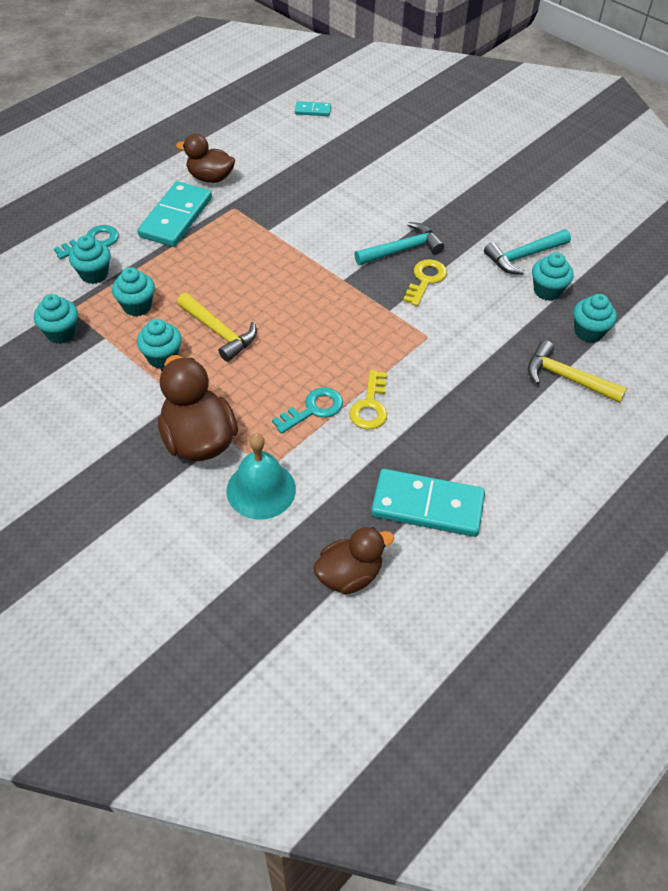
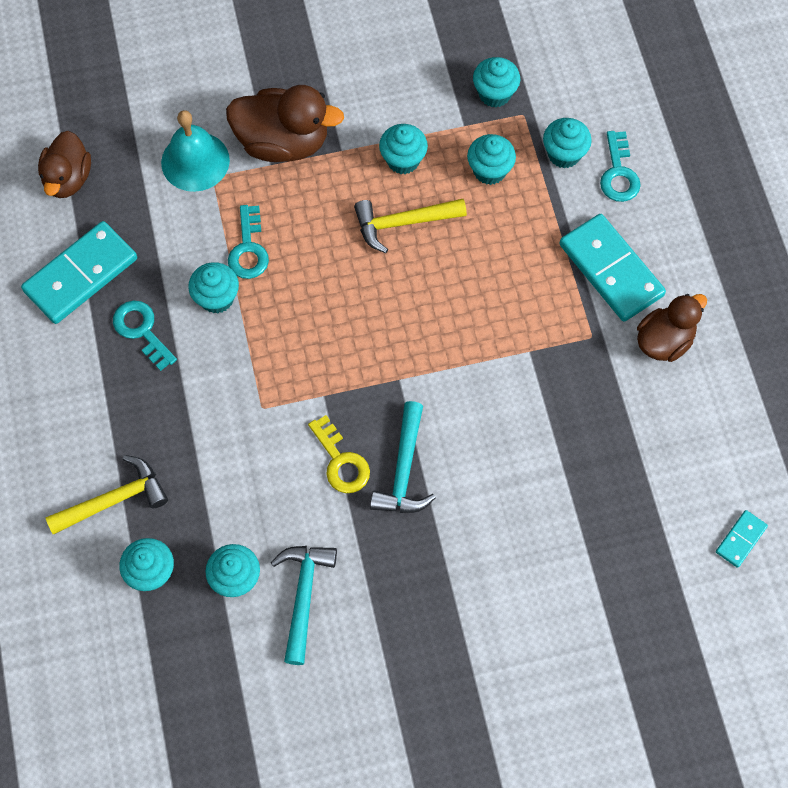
camera: 125 degrees right, 15 degrees up
(370, 406) = (217, 298): yellow key -> turquoise cupcake
(436, 436) = (142, 330): none -> turquoise key

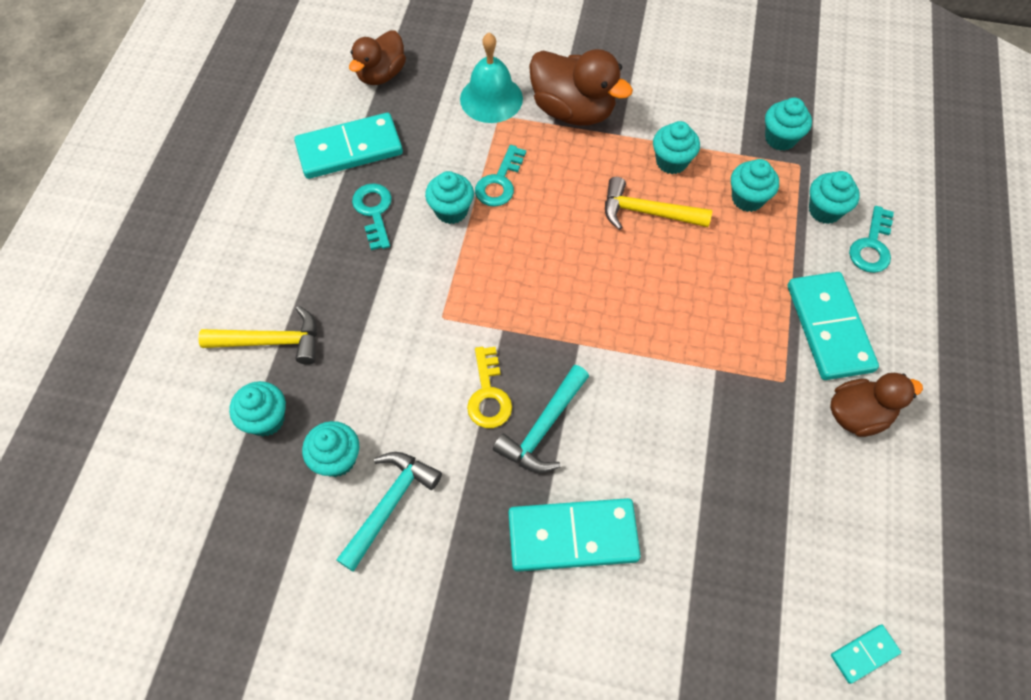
camera: 25 degrees right, 5 degrees down
(472, 551) = (572, 536): none -> turquoise domino

